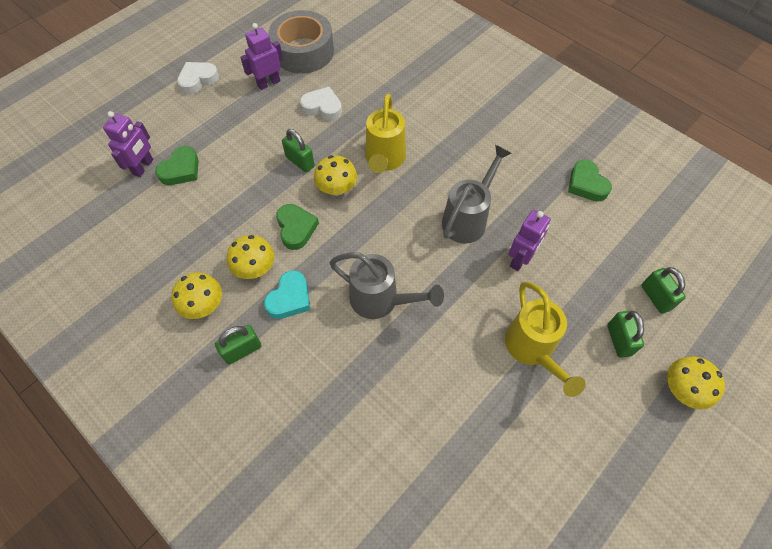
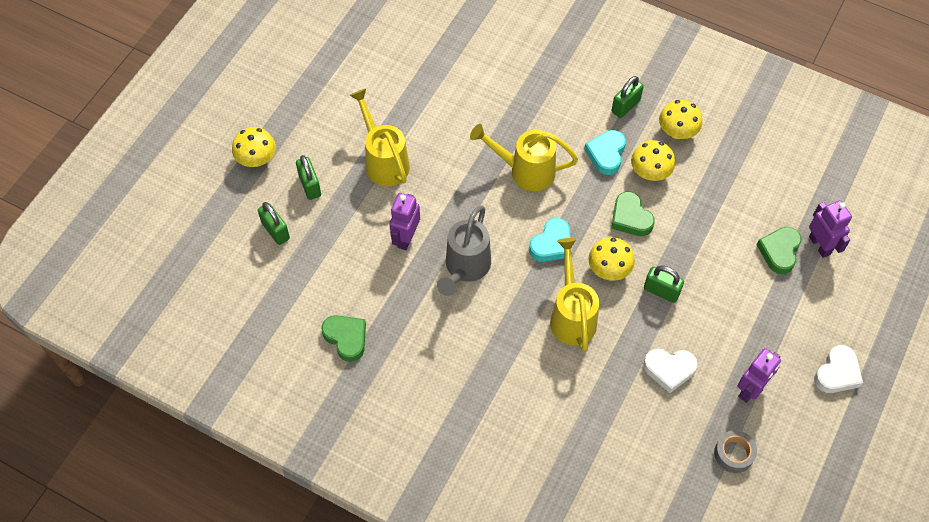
camera: 165 degrees right, 0 degrees up
(143, 167) = (820, 245): purple robot -> purple robot turned 150 degrees clockwise
(303, 51) = (733, 454): grey tape -> grey tape, size x0.47
(380, 221) = (552, 244): none -> turquoise heart
(380, 300) = (525, 171): grey watering can -> yellow watering can

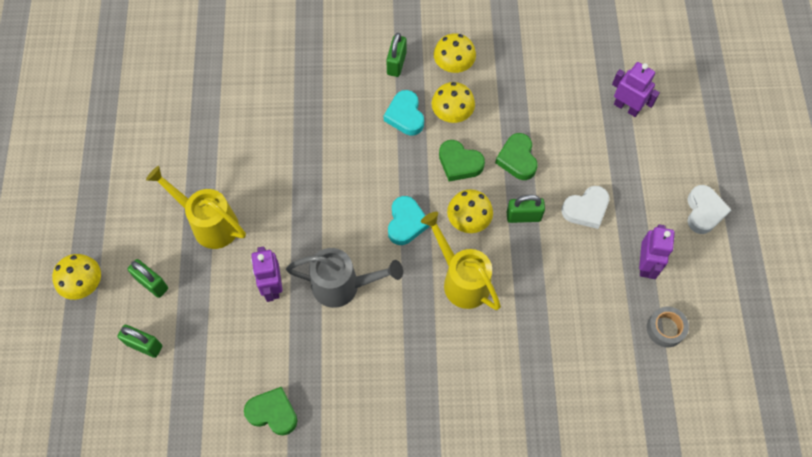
camera: 30 degrees left, 5 degrees up
(465, 268) = (343, 286): grey watering can -> grey watering can turned 75 degrees counterclockwise
(525, 171) = (344, 167): yellow watering can -> none
(669, 370) = (571, 283): white heart -> white heart (586, 209)
(779, 251) = (598, 129): green heart -> green heart (517, 159)

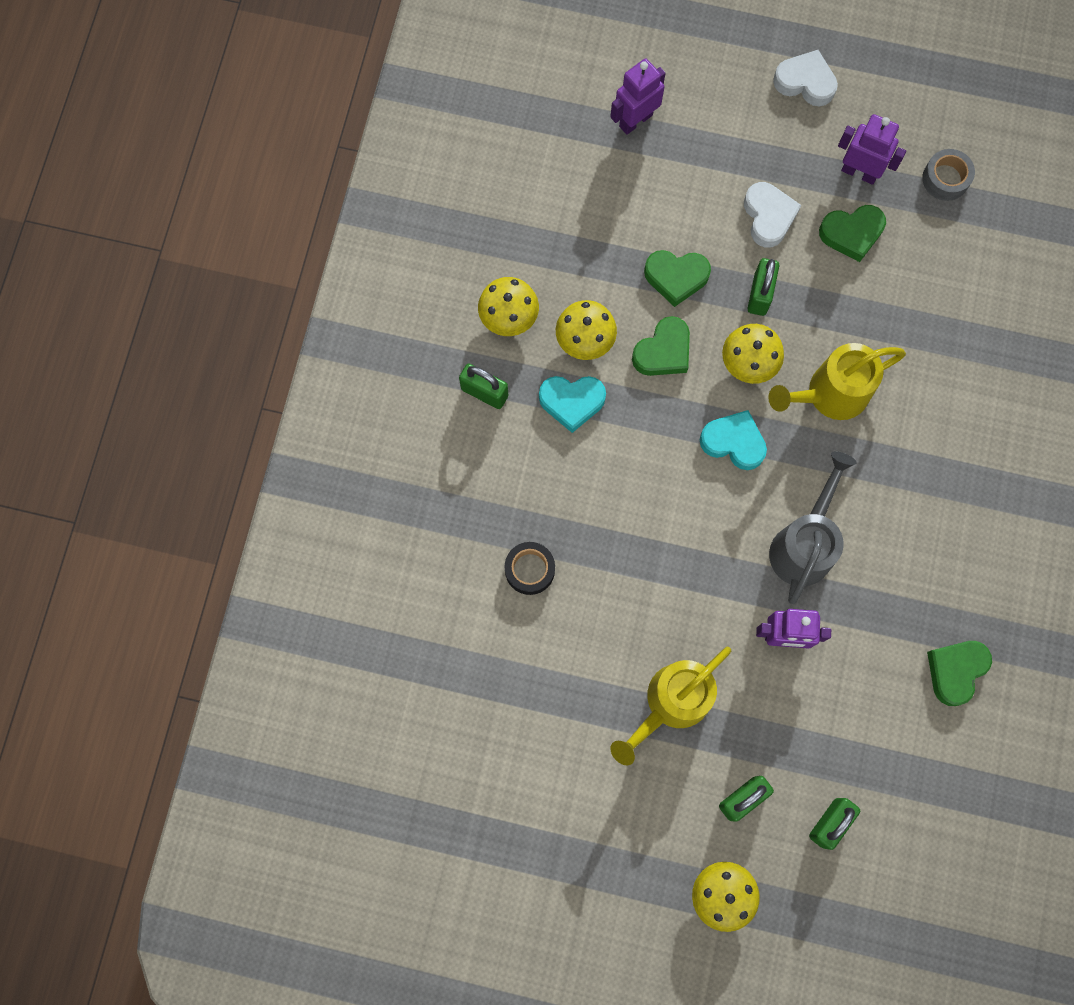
camera: 75 degrees left, 10 degrees up
(282, 118) = (529, 570): none -> black tape
(594, 269) = (851, 233): none -> green heart

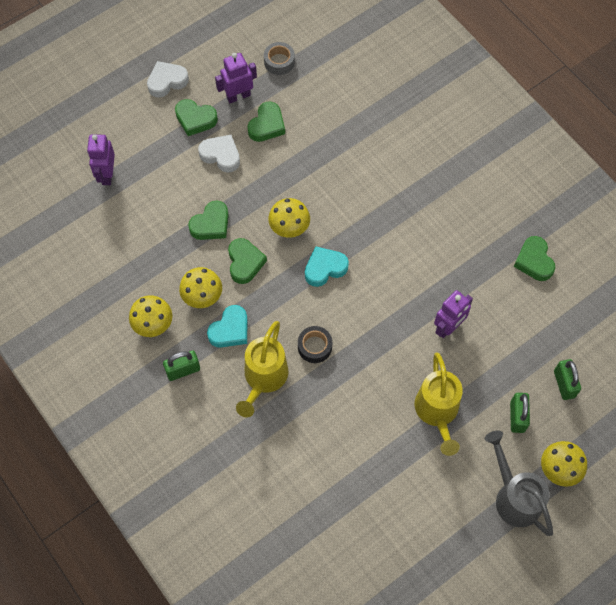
camera: 50 degrees left, 10 degrees down
(529, 570) = (302, 426): black tape -> black tape (314, 347)
(759, 294) = (258, 192): green padlock -> none
(787, 152) = (195, 119): none -> green heart
(804, 544) = (408, 278): grey watering can -> grey watering can (514, 497)
(829, 394) = (341, 203): yellow watering can -> yellow watering can (264, 378)

